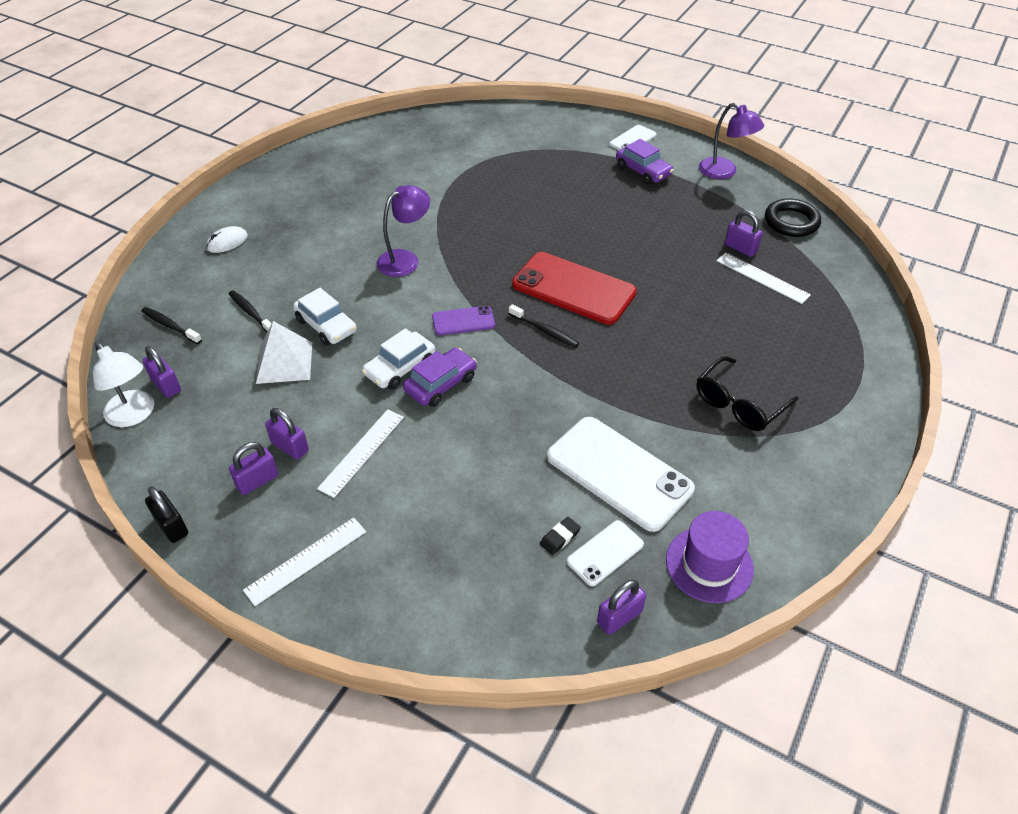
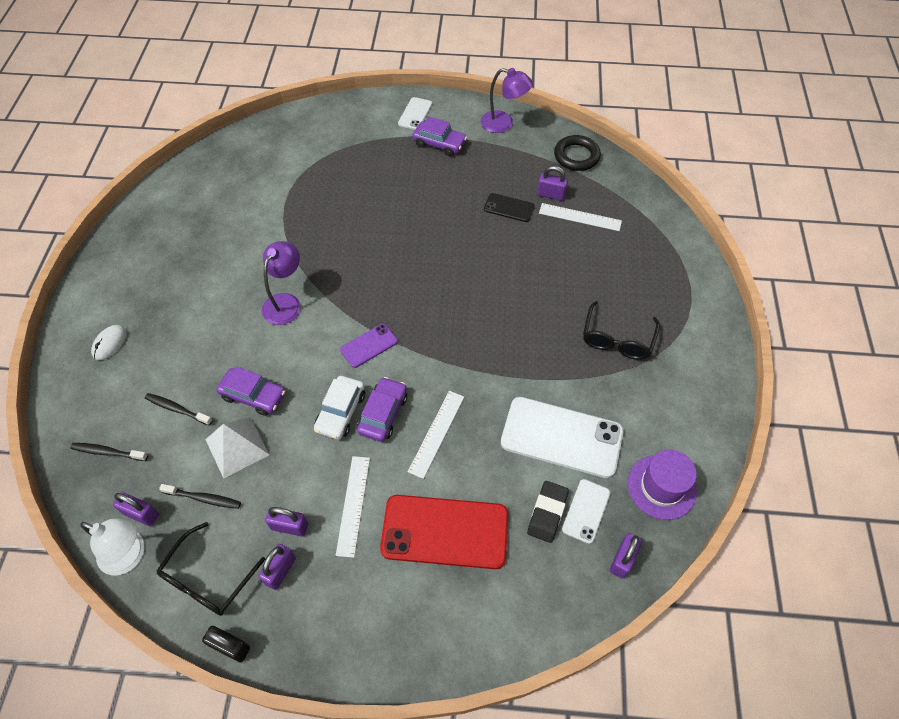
camera: 25 degrees left, 10 degrees up
(188, 461) = (207, 579): none -> black glasses
(306, 560) = (363, 624): white ruler -> white ruler (436, 433)
(326, 325) = (253, 395): white car -> purple car
(544, 330) = (439, 329): black toothbrush -> black toothbrush (203, 498)
(560, 538) = (547, 513): black eraser -> black eraser, size x1.67
(573, 288) = (442, 280): red phone -> red phone (445, 532)
(685, 247) = (509, 208): none -> black phone

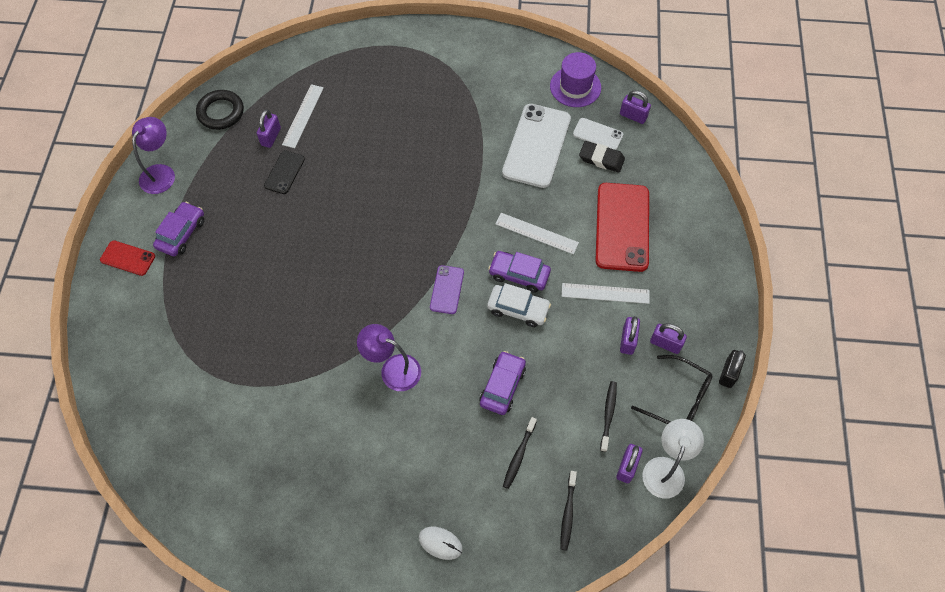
camera: 90 degrees left, 5 degrees up
(237, 447) = (556, 393): white pyramid -> none
(369, 345) = (447, 289): purple phone -> purple phone turned 45 degrees clockwise
(415, 114) = (128, 258): white phone -> red phone
(617, 339) = (443, 101): black glasses -> none

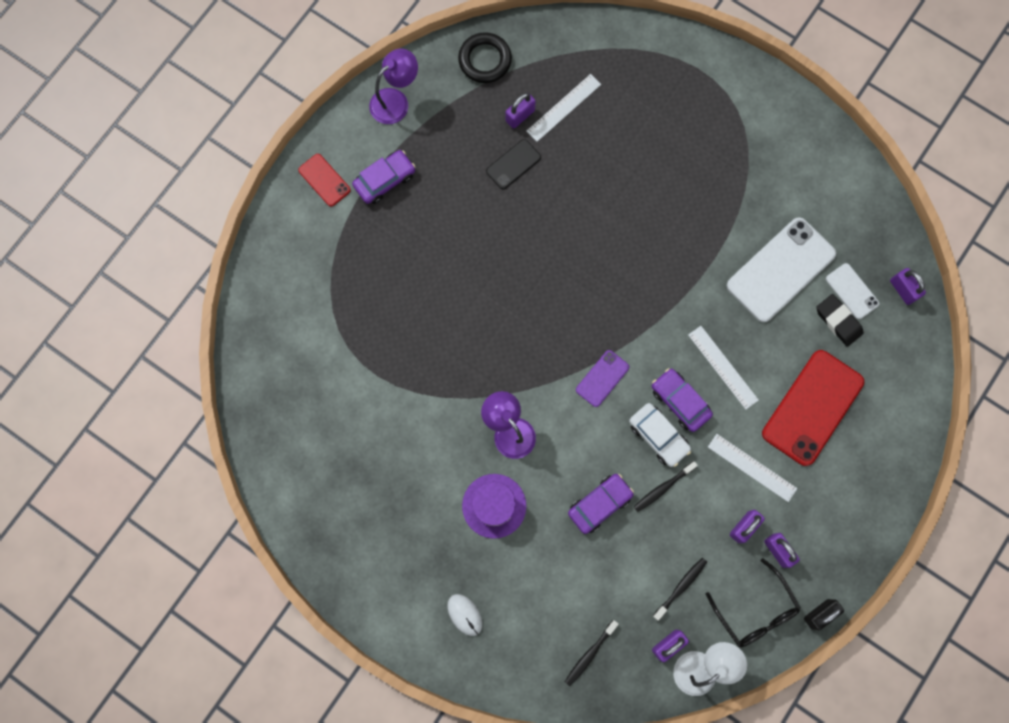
camera: 30 degrees right, 15 degrees up
(519, 455) = (577, 577): black toothbrush -> black toothbrush (663, 488)
(575, 87) = (863, 222): purple hat -> purple hat (494, 506)

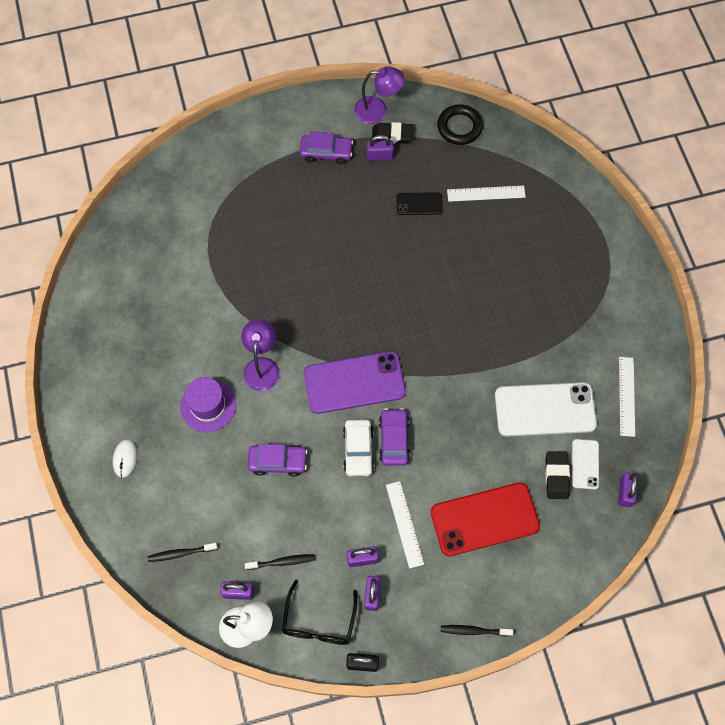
camera: 40 degrees right, 10 degrees down
(324, 180) = (288, 124): red phone -> none
(431, 116) = (392, 135): none -> black eraser
(520, 115) = (451, 177): purple padlock -> purple padlock (379, 156)
(602, 378) = (354, 382): purple phone -> purple phone, size x1.98
(663, 488) = (330, 486): black toothbrush -> black toothbrush (474, 631)
(723, 367) = (444, 441): white ruler -> white ruler (626, 396)

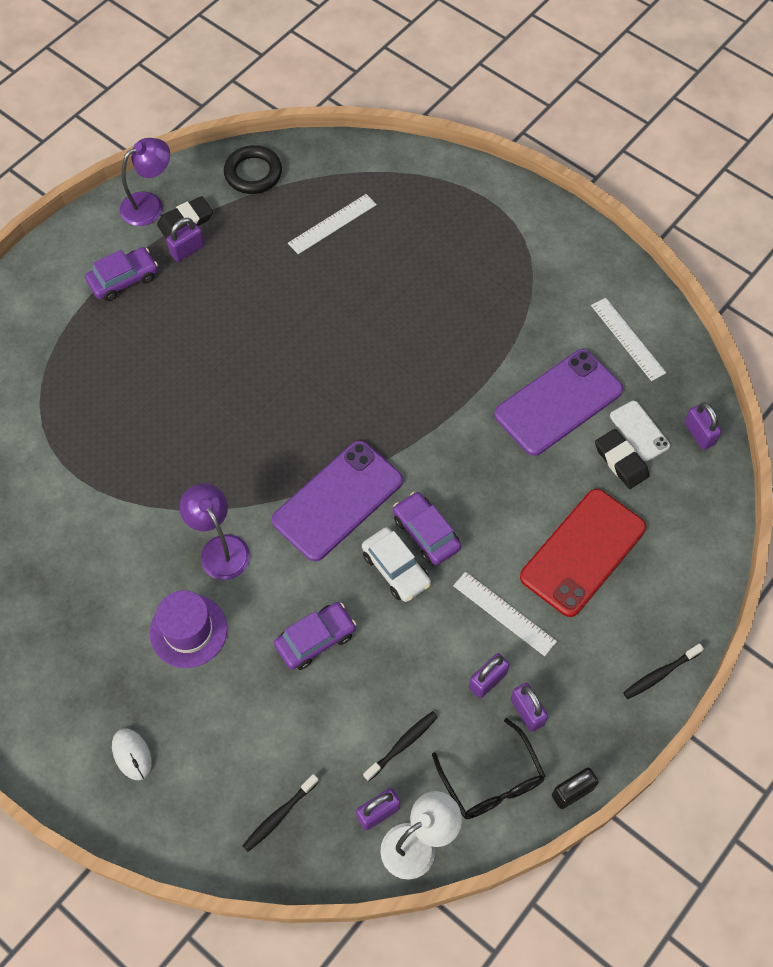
camera: 35 degrees left, 5 degrees down
(419, 204) = (268, 274): black phone -> none
(545, 409) = (558, 402): white phone -> purple phone

